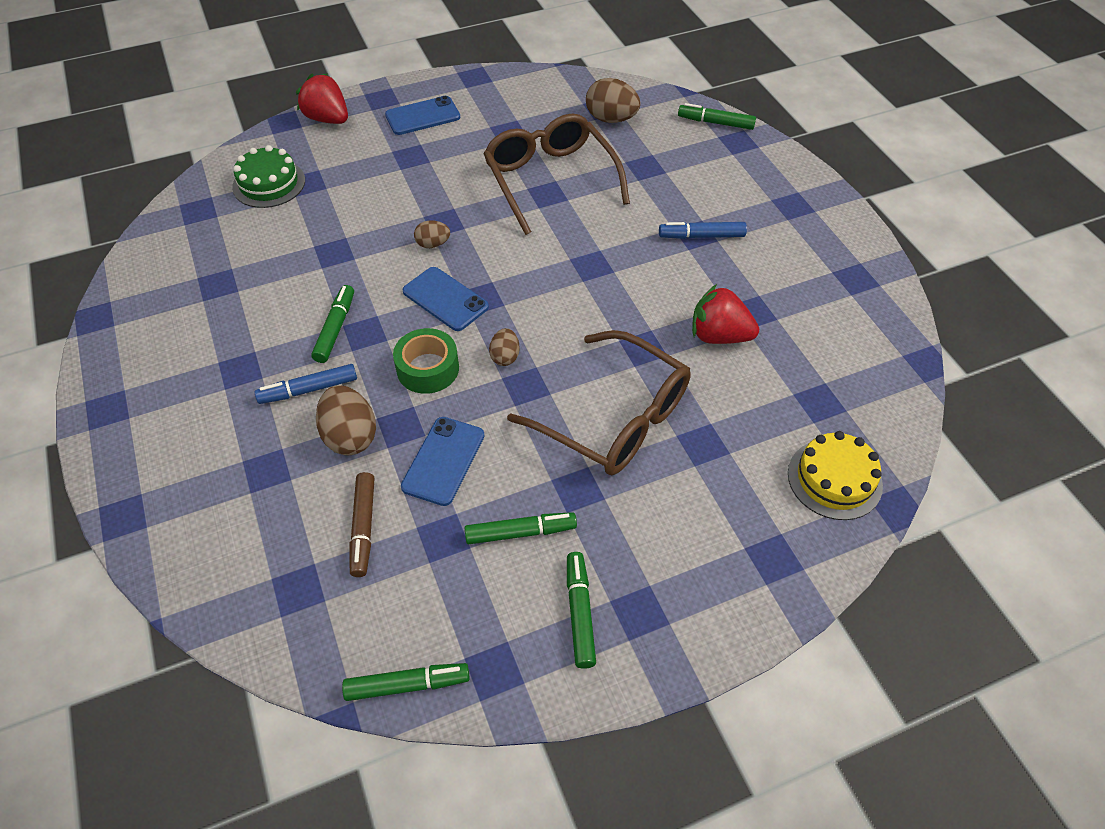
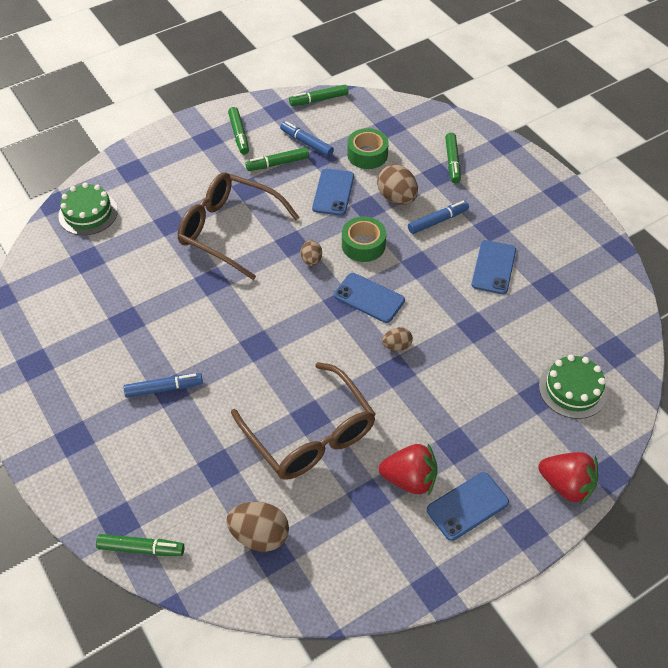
camera: 170 degrees right, 0 degrees up
(271, 315) = (493, 267): none -> blue phone
(335, 328) = (441, 264): green marker -> green marker (452, 162)
(363, 528) = (367, 154): brown marker -> green tape
(460, 572) = (306, 143): none -> blue marker
(719, 336) = (154, 297): red strawberry -> red strawberry (409, 479)
(834, 479) = (88, 213): yellow cake -> green cake

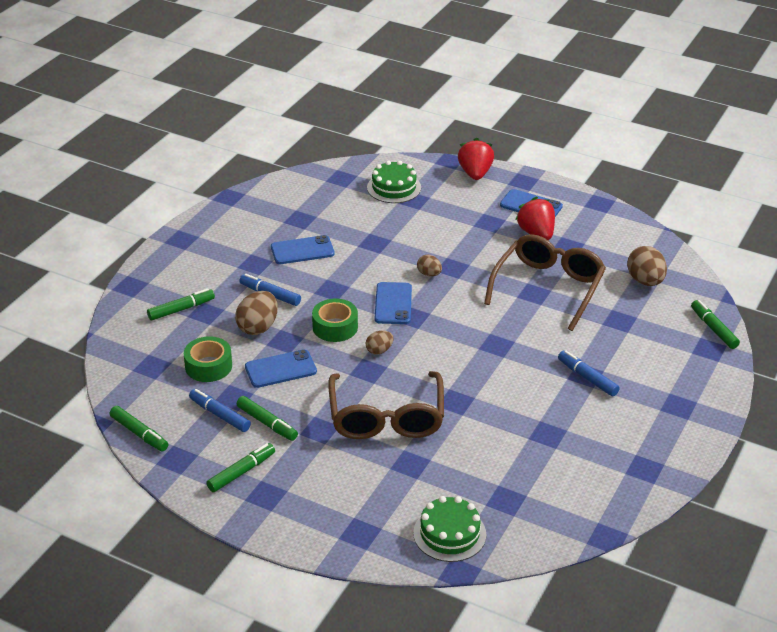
camera: 120 degrees left, 15 degrees down
(306, 143) = (220, 415): blue marker -> blue marker turned 120 degrees clockwise

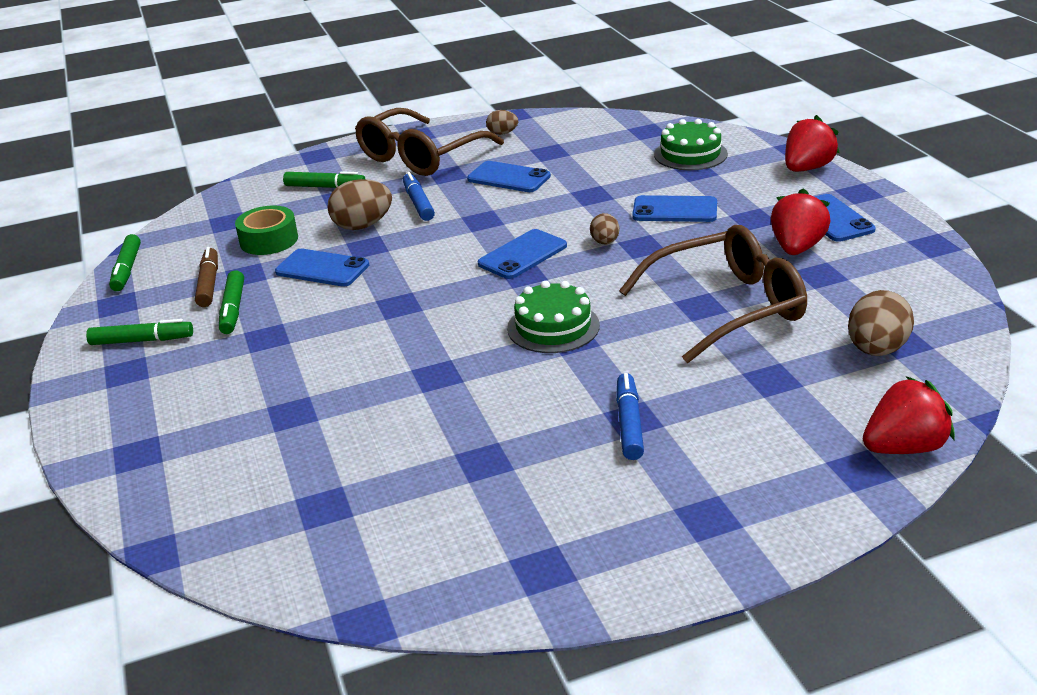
camera: 45 degrees right, 5 degrees down
(220, 415) = (209, 284): blue marker -> brown marker
(335, 327) = (431, 253): green tape -> none
(379, 350) = (438, 291): brown egg -> brown egg (502, 133)
(386, 417) = (343, 356): brown glasses -> brown glasses (420, 156)
(439, 234) = (675, 210): none -> blue phone
(449, 534) = (210, 507): green cake -> green cake (553, 327)
(713, 329) = (904, 447): green marker -> red strawberry

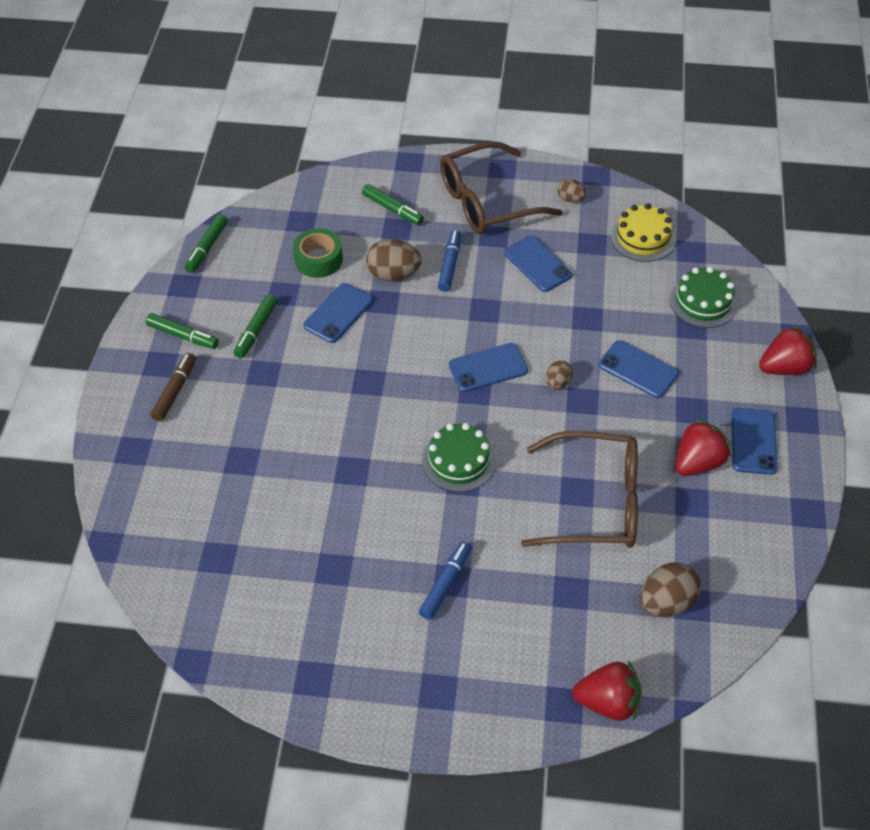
camera: 25 degrees right, 20 degrees up
(209, 284) = (254, 292): brown marker -> brown marker (175, 391)
(322, 269) = (338, 313): blue phone -> blue phone turned 75 degrees clockwise
(594, 135) = (643, 237): none -> yellow cake

